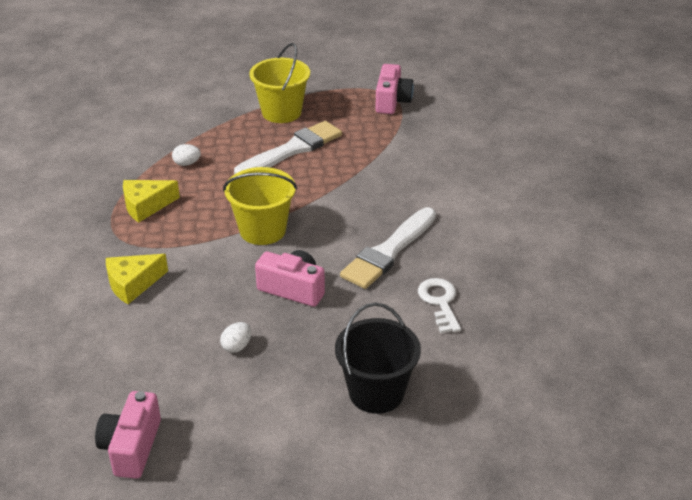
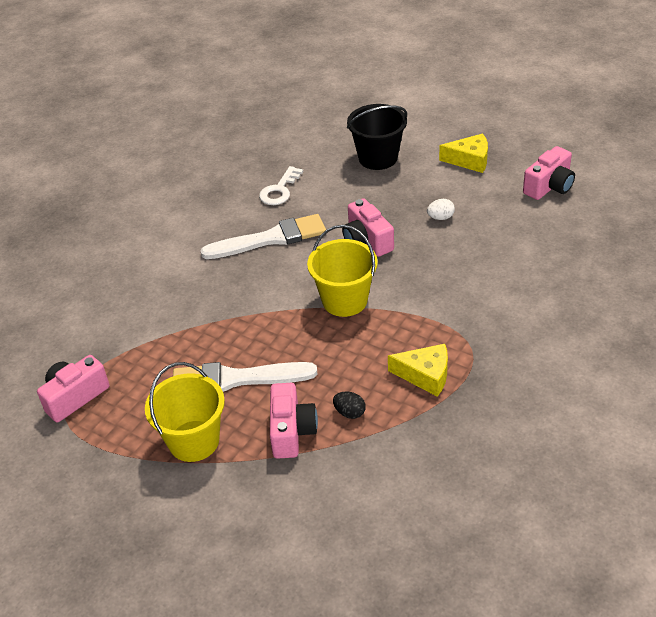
camera: 140 degrees left, 5 degrees up
(133, 284) = (485, 297): yellow cheese -> yellow cheese (469, 160)
(187, 163) = (349, 413): white egg -> black egg
(219, 140) = (291, 431): none -> pink camera

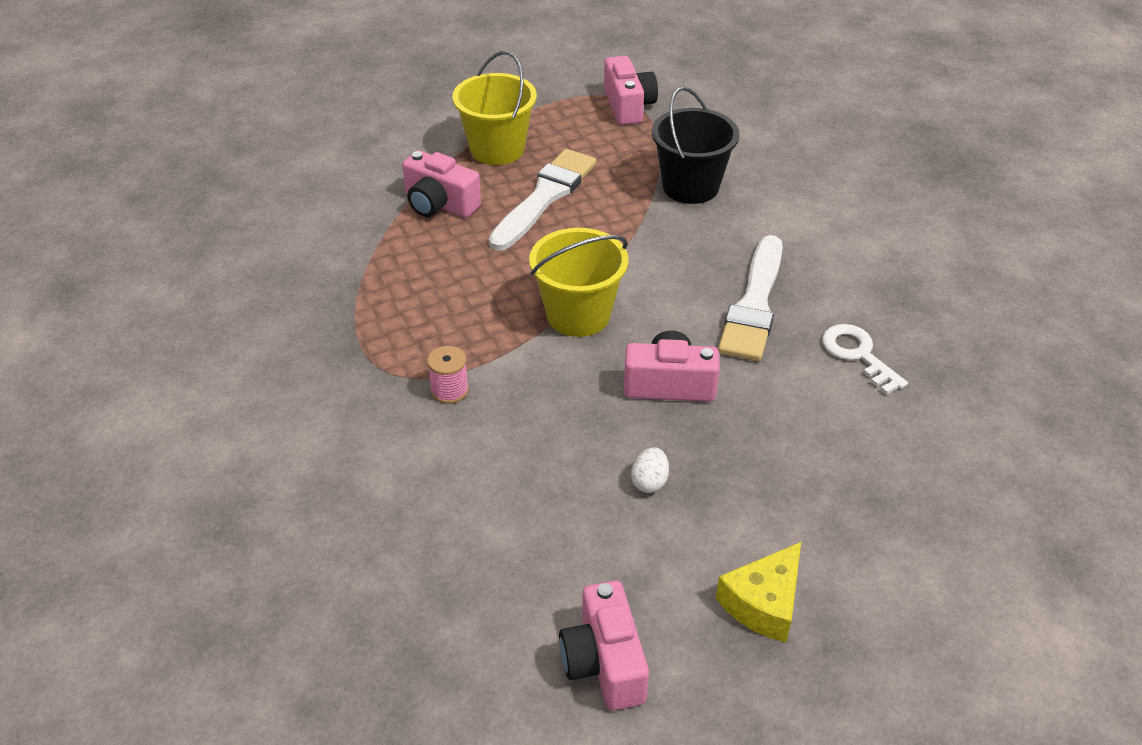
camera: 120 degrees right, 0 degrees up
(349, 413) = (417, 247): black egg -> none
(378, 158) = (861, 493): black bucket -> black bucket (690, 186)
(425, 375) = (399, 319): yellow cheese -> none
(458, 317) = (449, 390): none -> pink spool

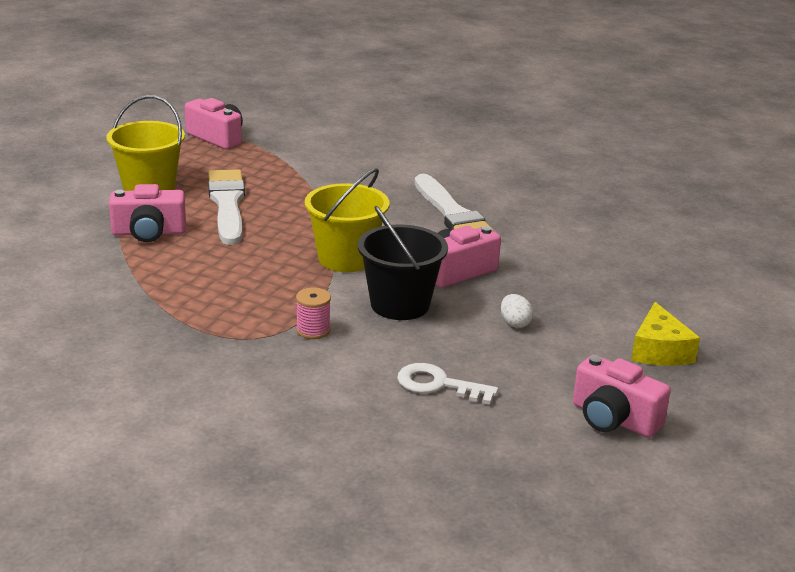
camera: 40 degrees left, 15 degrees down
(690, 186) = (325, 168): black bucket -> black bucket (400, 305)
(858, 355) = (548, 218): white key -> white key (438, 385)

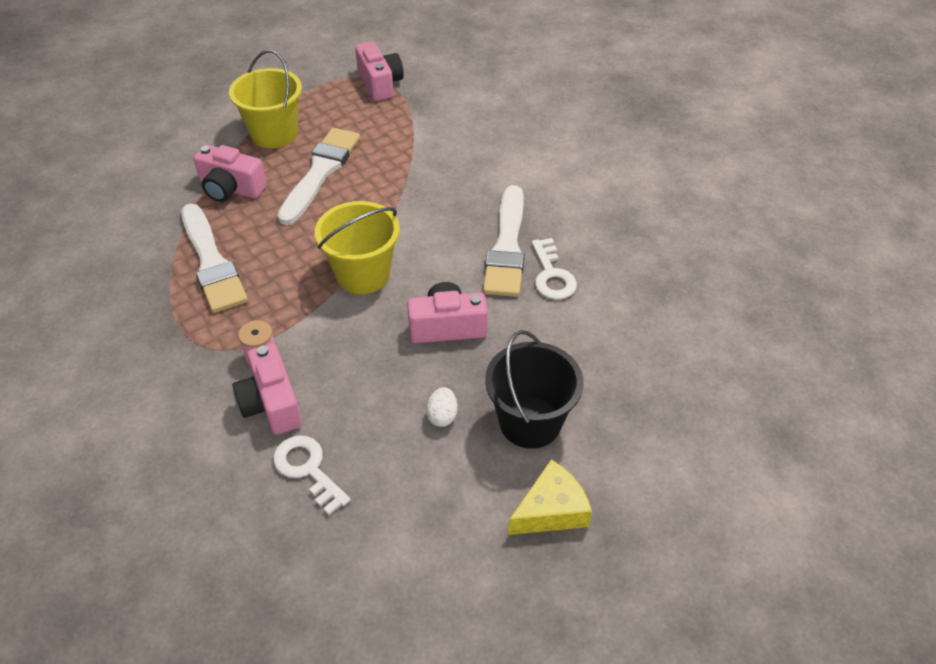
camera: 30 degrees right, 20 degrees up
(189, 284) = (212, 262): none -> white brush
(400, 305) = (360, 351): black bucket -> black bucket (530, 422)
(509, 223) = (552, 275): none -> white key
(613, 419) = (426, 585): pink camera -> pink camera (271, 404)
(659, 351) = (551, 510): yellow cheese -> yellow cheese turned 150 degrees counterclockwise

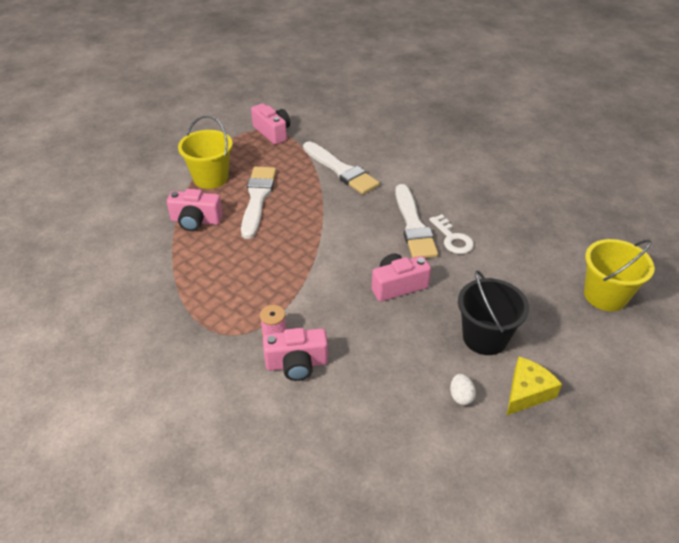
camera: 15 degrees left, 5 degrees down
(212, 262) = (205, 274): white brush -> white brush (341, 170)
(271, 404) = (297, 364): pink camera -> pink camera turned 60 degrees counterclockwise
(308, 469) = (345, 404): white key -> none
(363, 274) = (321, 262): yellow bucket -> yellow bucket (605, 295)
(442, 416) = (423, 346): white egg -> white egg (461, 396)

